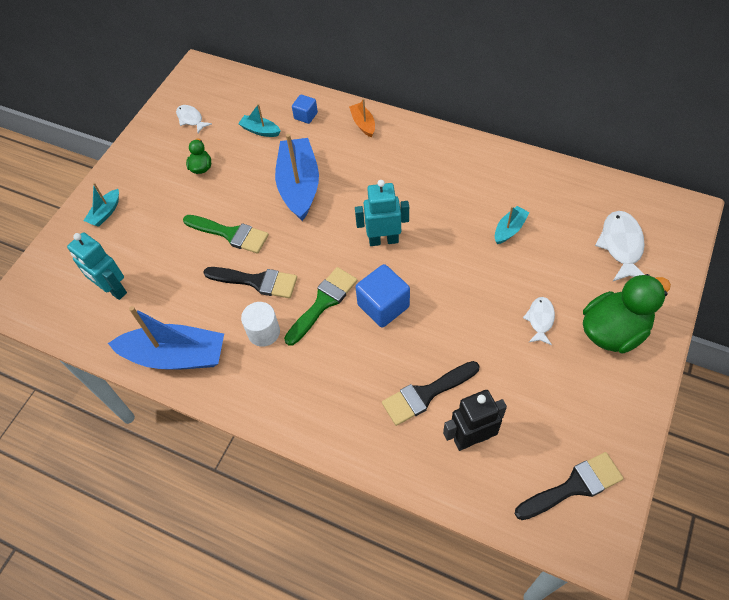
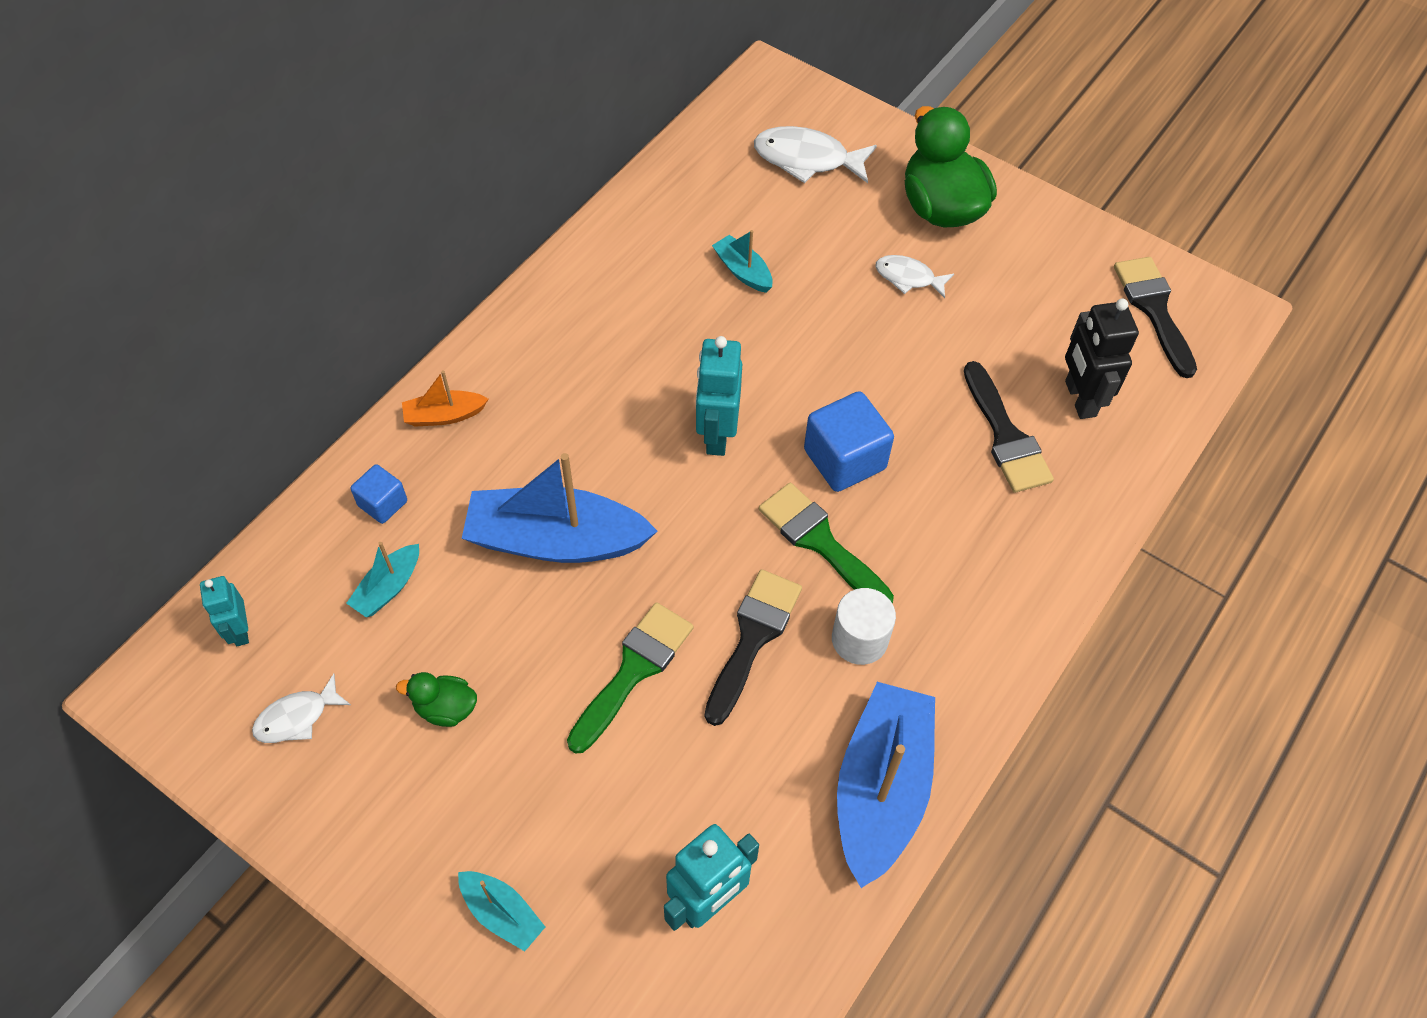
camera: 85 degrees left, 0 degrees up
(230, 88) = (240, 630): none -> turquoise robot

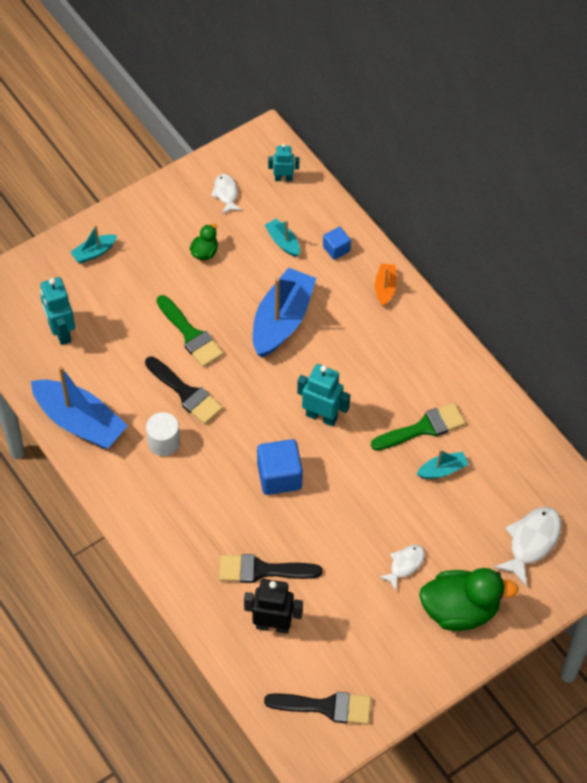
camera: 110 degrees right, 0 degrees up
(820, 541) = (230, 444): green brush -> green brush (423, 428)

